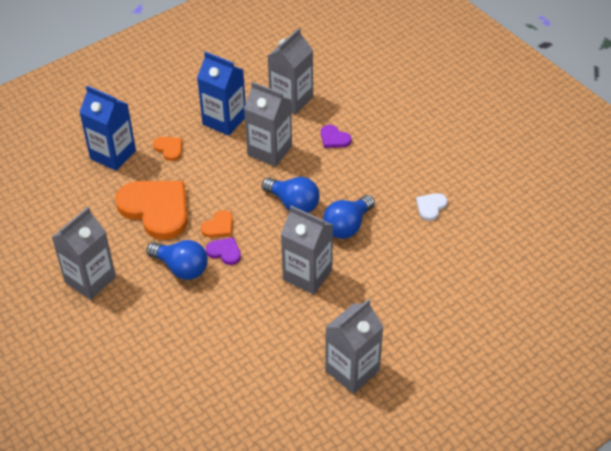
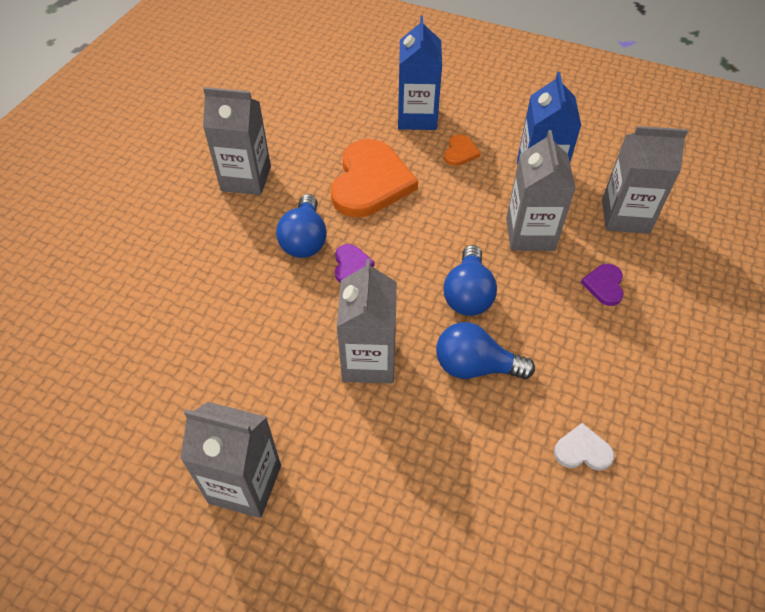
camera: 60 degrees right, 5 degrees up
(219, 226) = (384, 243): orange heart -> none

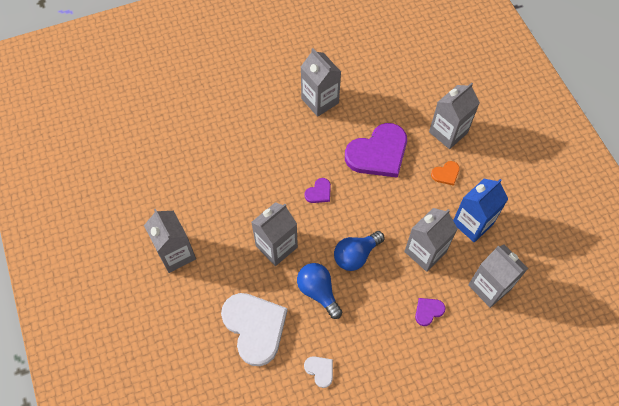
camera: 45 degrees right, 10 degrees up
(305, 240) = (312, 160): blue light bulb -> none
(370, 182) = (378, 153): orange heart -> purple heart
(417, 117) = (448, 132): blue carton -> grey carton
(452, 476) = (255, 327): none -> white heart

